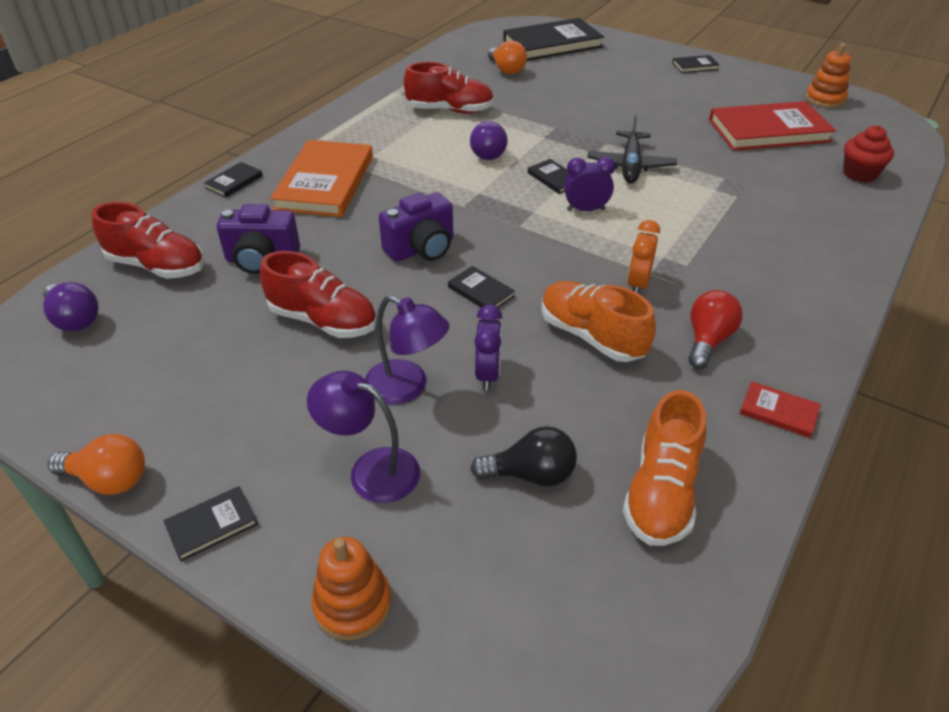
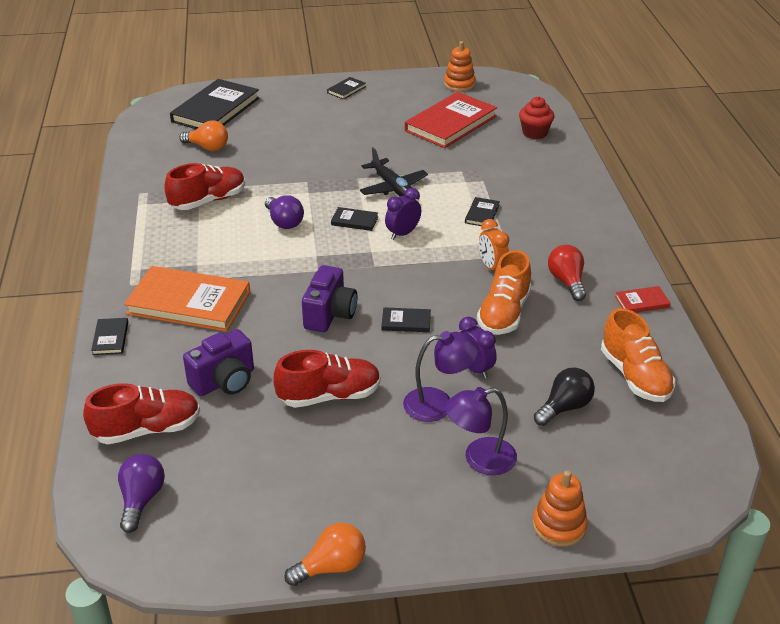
camera: 40 degrees left, 5 degrees down
(74, 319) = (141, 500): purple light bulb -> purple light bulb turned 90 degrees counterclockwise
(212, 525) = (431, 544): black book -> black book (482, 214)
(325, 183) = (189, 303): orange book -> orange book turned 45 degrees counterclockwise
(591, 336) = (504, 313): orange shoe -> orange shoe turned 75 degrees counterclockwise

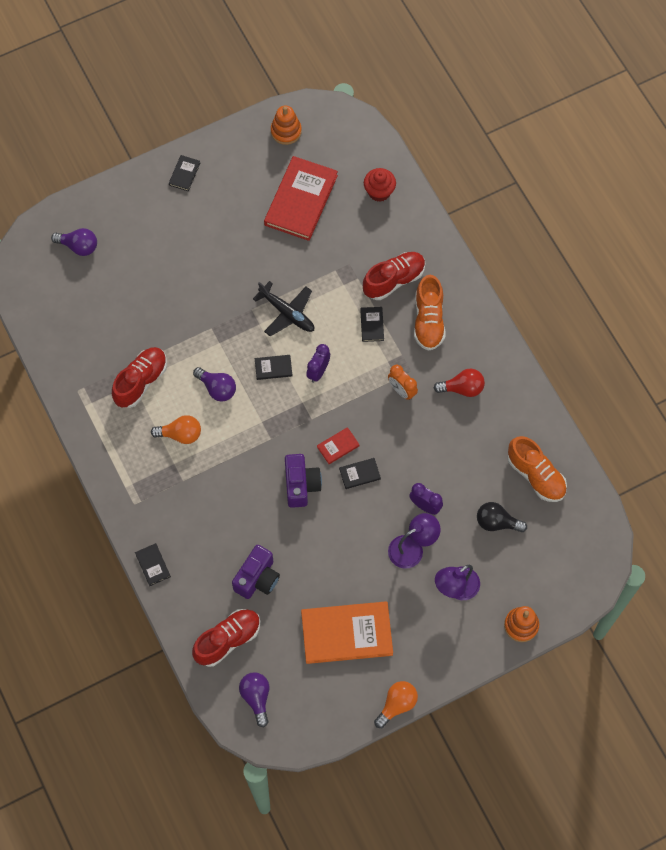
camera: 20 degrees left, 30 degrees up
(189, 303) = (190, 508): orange book -> orange book (346, 633)
(208, 147) = (101, 307): orange light bulb -> orange light bulb (180, 434)
(216, 110) = (78, 246): black book -> purple light bulb
(329, 396) = (336, 566): red shoe -> red shoe (394, 280)
(504, 313) = (427, 440): orange shoe -> orange shoe (428, 321)
(564, 407) = (497, 522): black light bulb -> black light bulb turned 105 degrees counterclockwise
(567, 281) = (462, 388): red light bulb -> red light bulb turned 120 degrees clockwise
(642, 302) = (523, 393): red book -> red book (338, 446)

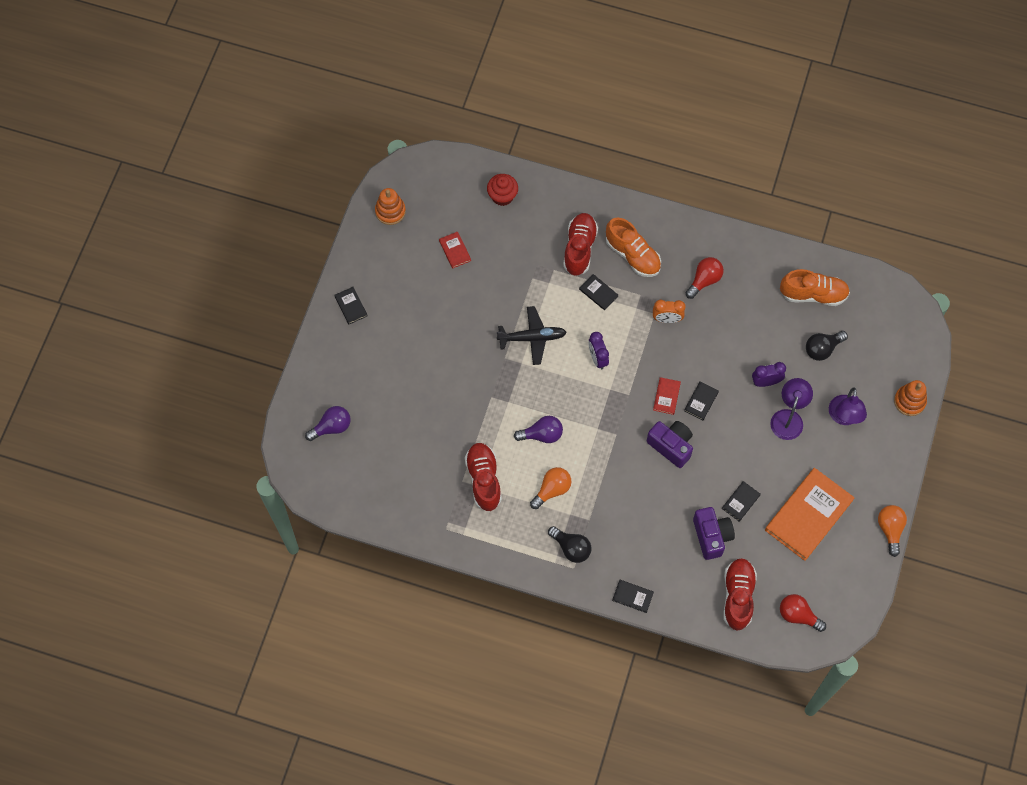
camera: 45 degrees left, 0 degrees up
(148, 488) = (571, 548): none -> black light bulb
(256, 697) = (798, 615): purple light bulb -> red light bulb
(273, 368) = (564, 384): black book -> black book (740, 502)
(301, 200) = (455, 250): red book -> red book, size x0.44

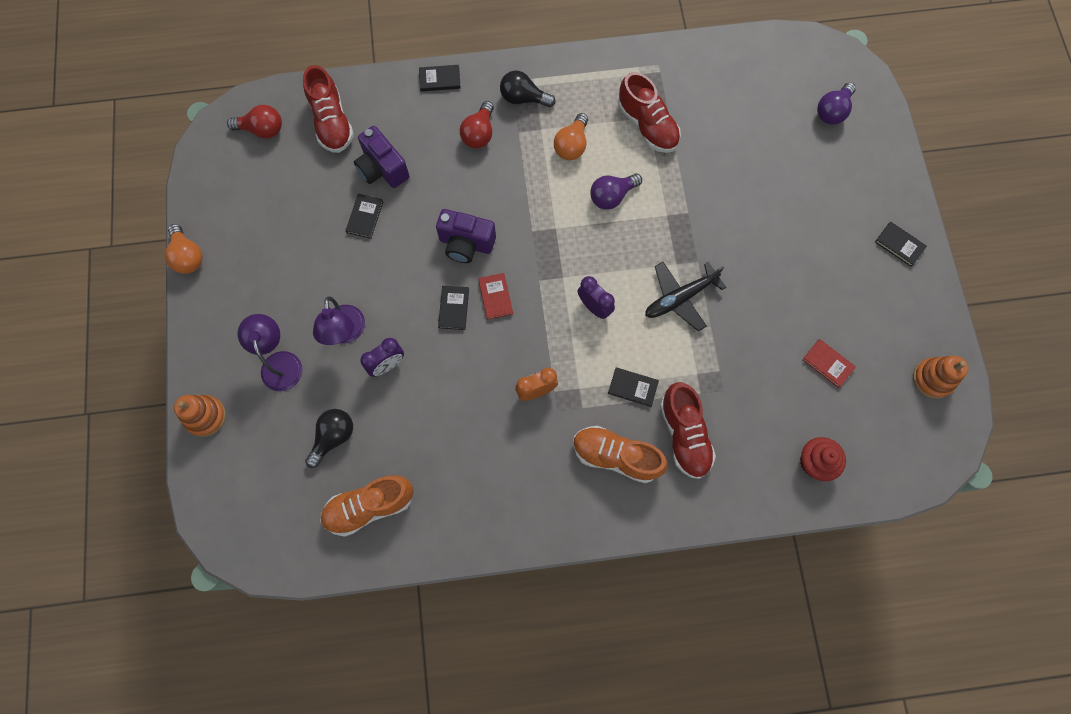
camera: 155 degrees right, 5 degrees up
(704, 280) = (513, 463): red light bulb -> red light bulb (479, 133)
(808, 515) = (284, 234): orange book -> none

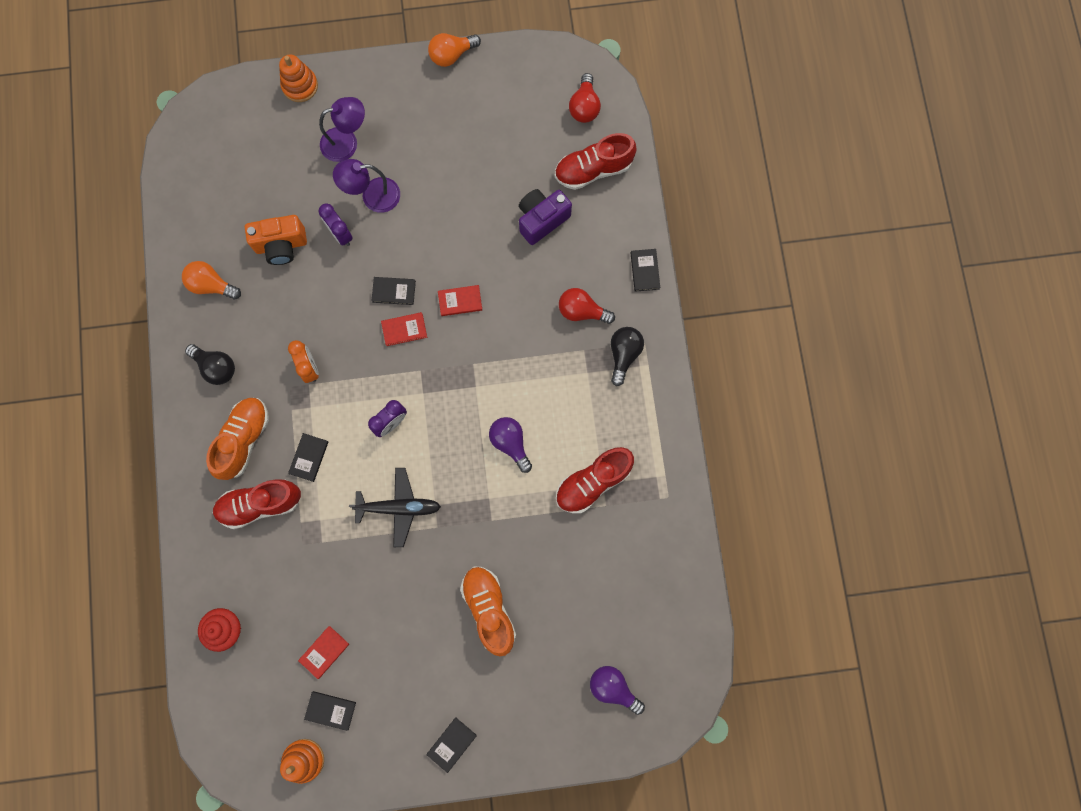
camera: 90 degrees right, 5 degrees up
(333, 437) = (276, 192): black light bulb -> black light bulb (216, 367)
(365, 217) = (490, 206): black book -> black book (330, 710)
(369, 506) = (212, 226): orange shoe -> orange shoe (489, 609)
(397, 428) = (281, 245): none -> orange camera
(466, 244) = (460, 301): purple camera -> red book
(571, 145) = (569, 403): orange light bulb -> orange light bulb (211, 285)
(680, 298) = (398, 507): black plane -> black plane turned 120 degrees clockwise

